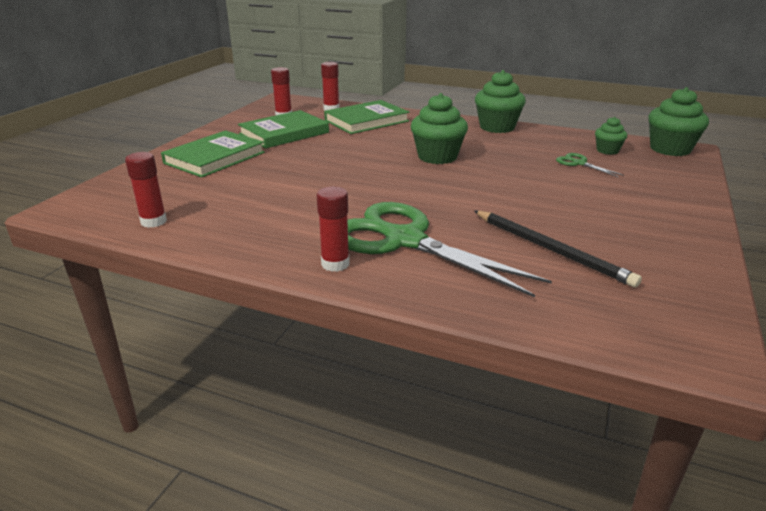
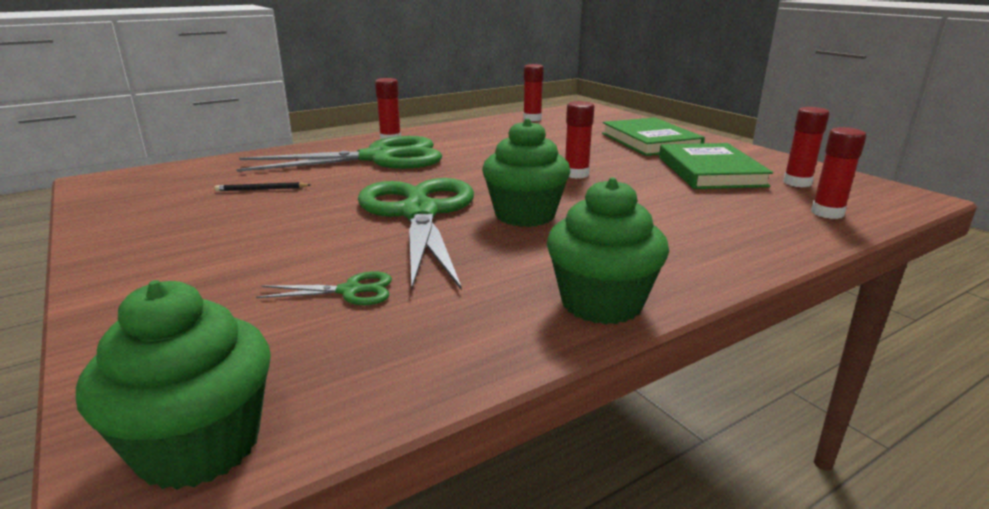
camera: 125 degrees right, 5 degrees down
(341, 161) = (576, 174): none -> red glue stick
(366, 121) = (735, 218): green book -> none
(483, 180) = (419, 213): none -> green scissors
(551, 250) = (261, 189): black pencil -> black pencil, size x0.48
(607, 150) = (338, 350): green cupcake -> none

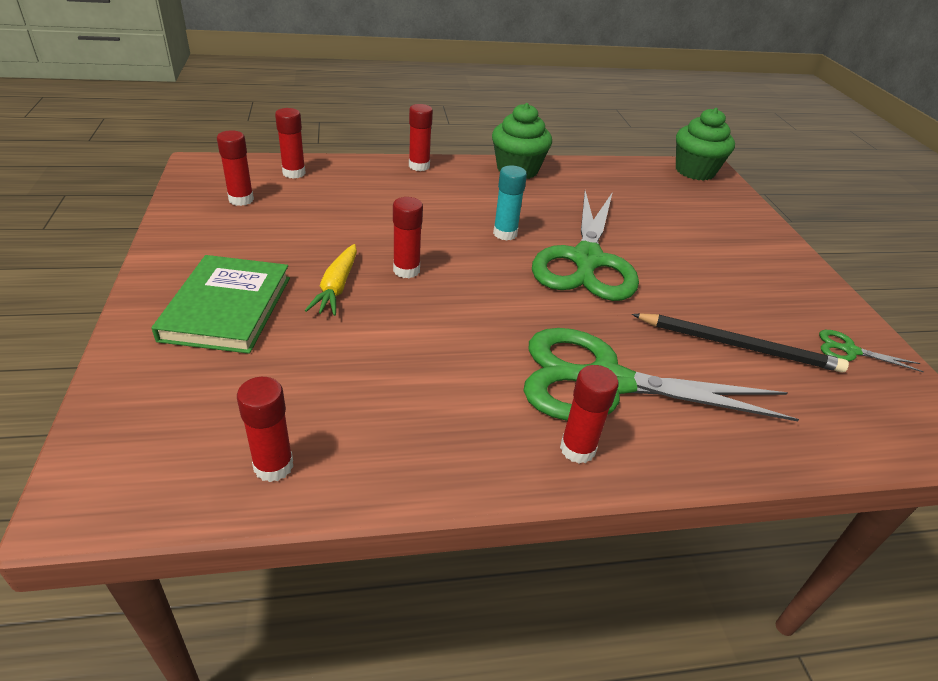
camera: 160 degrees left, 15 degrees up
(261, 189) = (739, 346): black pencil -> black pencil, size x2.06
(350, 291) = (644, 210): green scissors -> green scissors (850, 350)
(525, 215) = (505, 234): green cupcake -> turquoise glue stick
(608, 158) = (336, 287): none -> yellow carrot
(710, 171) = (277, 234): green book -> none
(736, 262) = (419, 166): none -> red glue stick

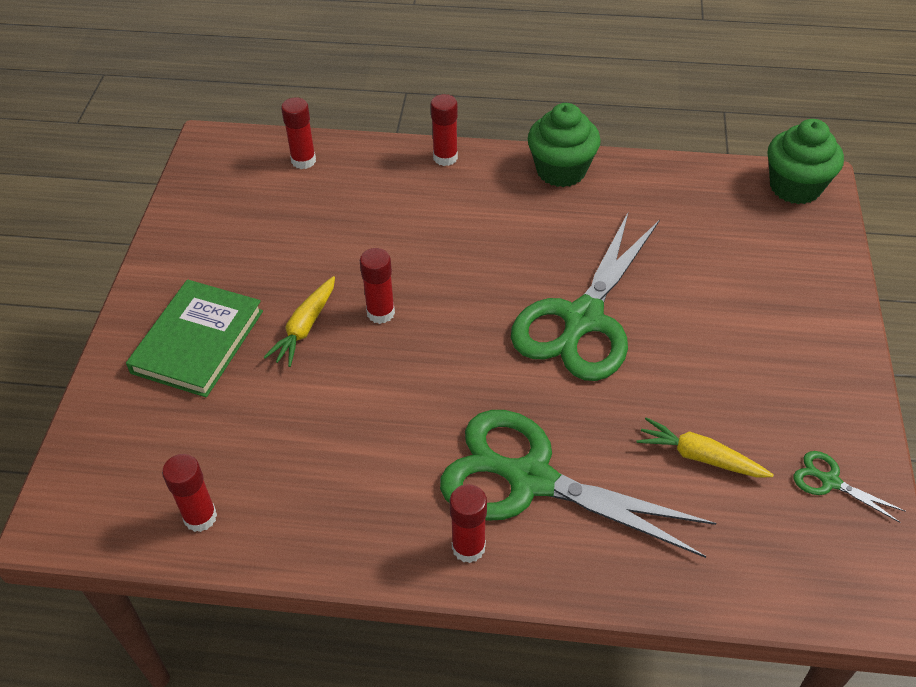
camera: 20 degrees right, 10 degrees up
(241, 199) = (240, 198): red glue stick -> none
(505, 234) = (505, 271): turquoise glue stick -> none
(739, 346) = (700, 457): black pencil -> yellow carrot

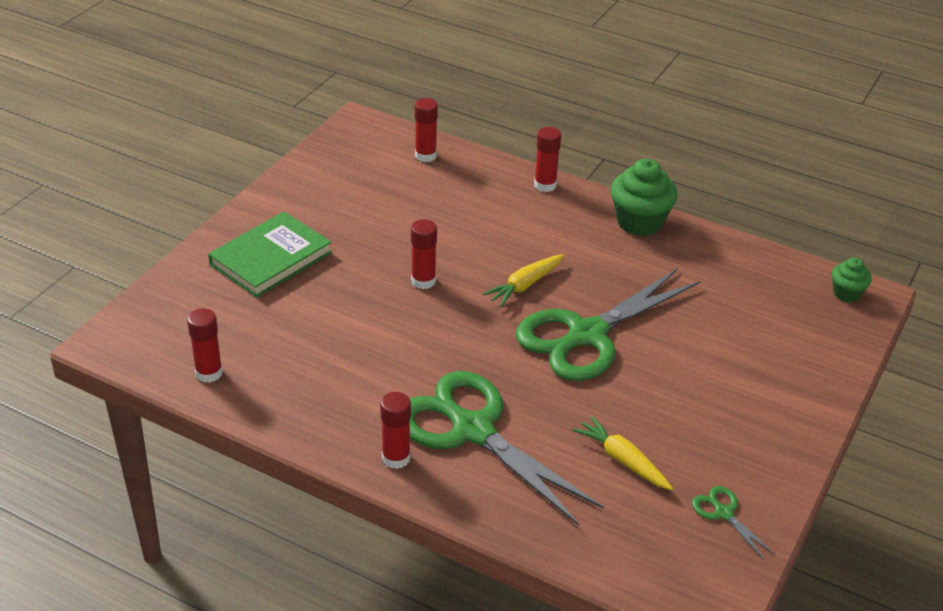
camera: 20 degrees right, 10 degrees down
(305, 327) = (357, 273): yellow carrot -> yellow carrot (524, 285)
(795, 187) = (846, 293): green cupcake -> green cupcake, size x0.56

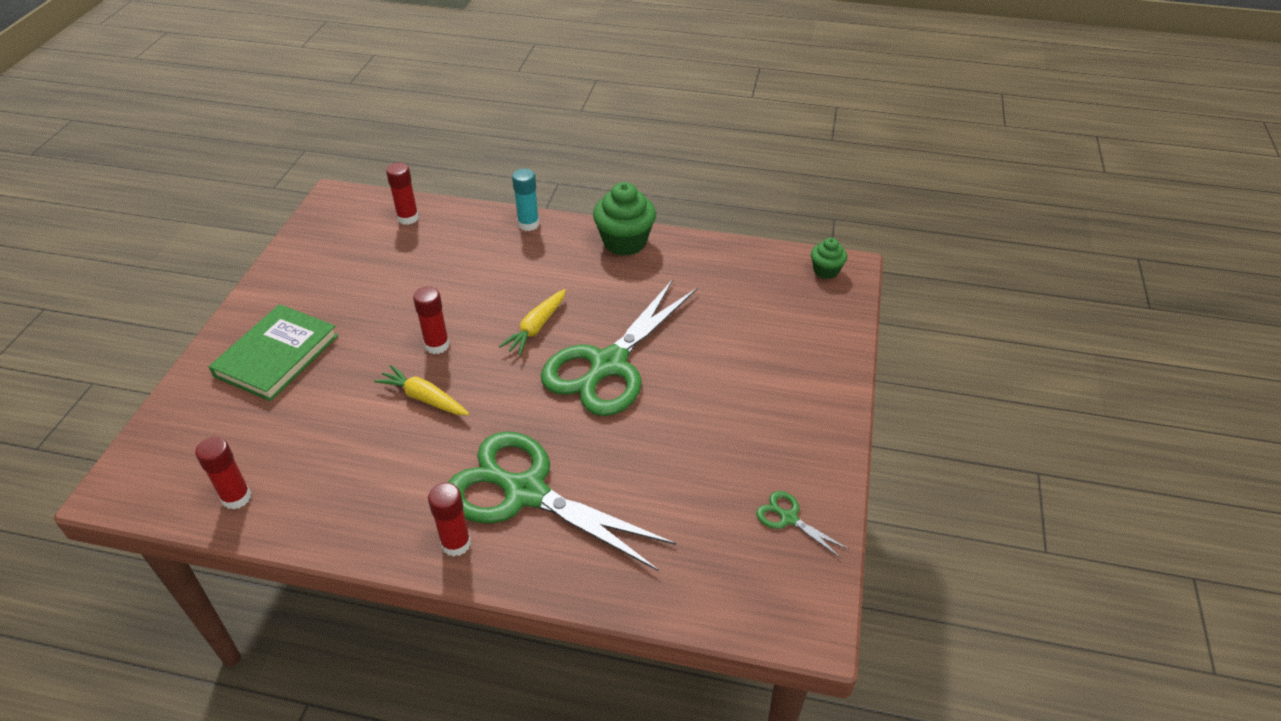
camera: 15 degrees left, 5 degrees up
(545, 185) = (528, 224): red glue stick -> turquoise glue stick
(622, 460) = (679, 487): yellow carrot -> yellow carrot (424, 398)

